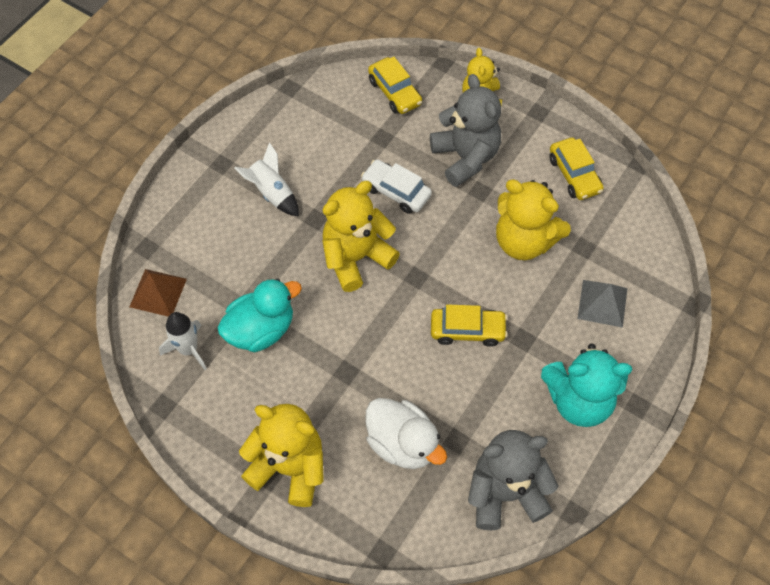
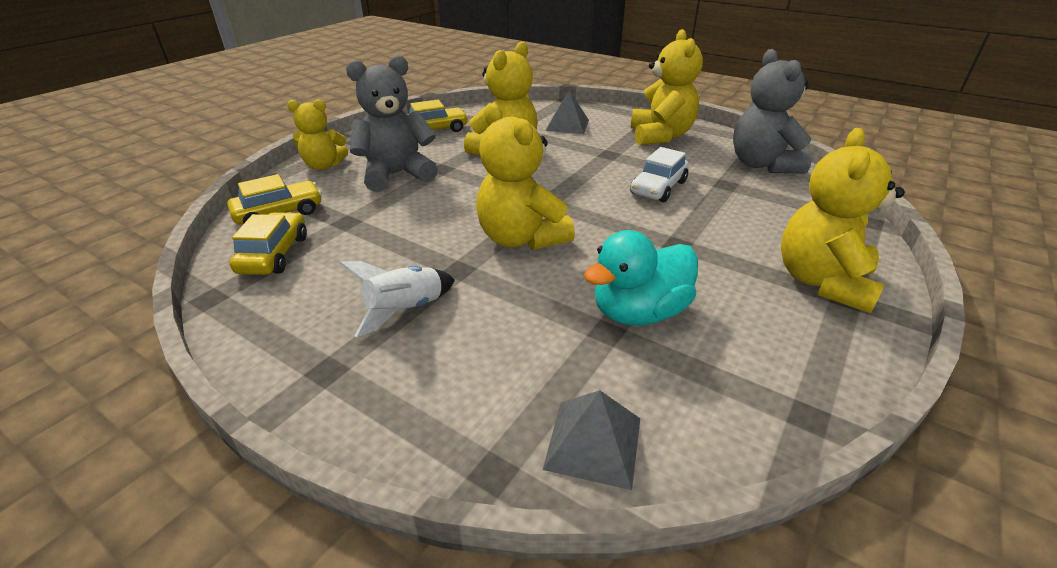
camera: 90 degrees left, 25 degrees down
(158, 292) = (593, 443): brown pyramid -> grey pyramid
(188, 349) = (694, 390): white rocket -> none
(261, 330) = (639, 312): turquoise duck -> turquoise duck turned 90 degrees counterclockwise
(396, 191) = (430, 213): white car -> white car (658, 188)
(402, 443) = (745, 210): white duck -> none
(467, 330) = (606, 177): yellow car -> yellow car (274, 254)
(578, 400) = (660, 136): turquoise teddy bear -> yellow teddy bear

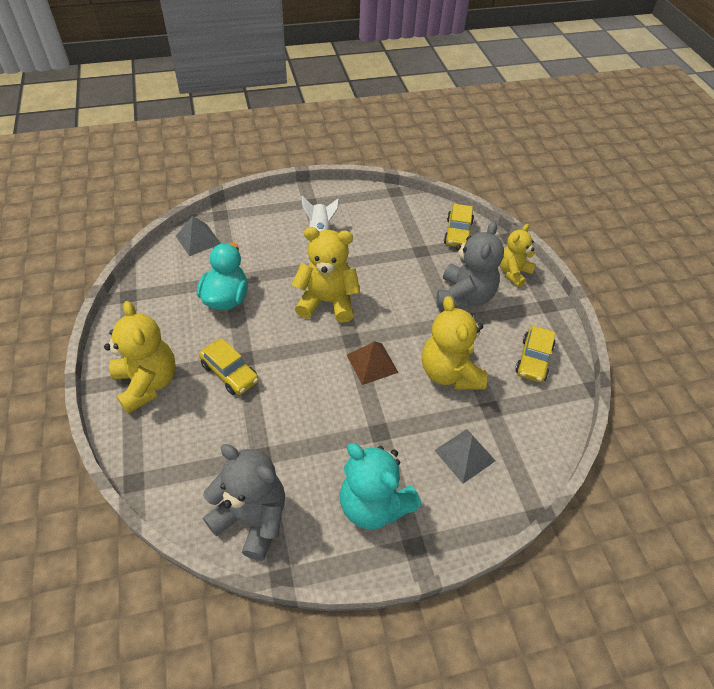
camera: 130 degrees right, 15 degrees up
(274, 254) = (413, 218): yellow car -> yellow car (230, 373)
(554, 182) = (372, 363): none -> brown pyramid
(658, 188) = (302, 410): white car -> none
(660, 136) = (374, 504): yellow teddy bear -> turquoise teddy bear

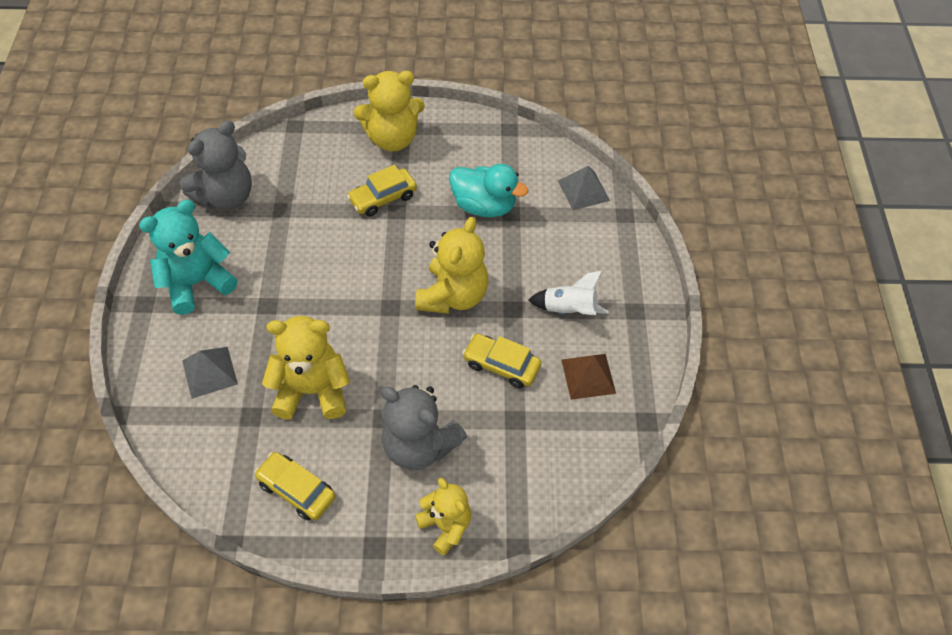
camera: 105 degrees right, 5 degrees up
(372, 363) = (352, 319): brown pyramid -> brown pyramid (588, 376)
(458, 233) = (541, 479): yellow car -> yellow car (501, 365)

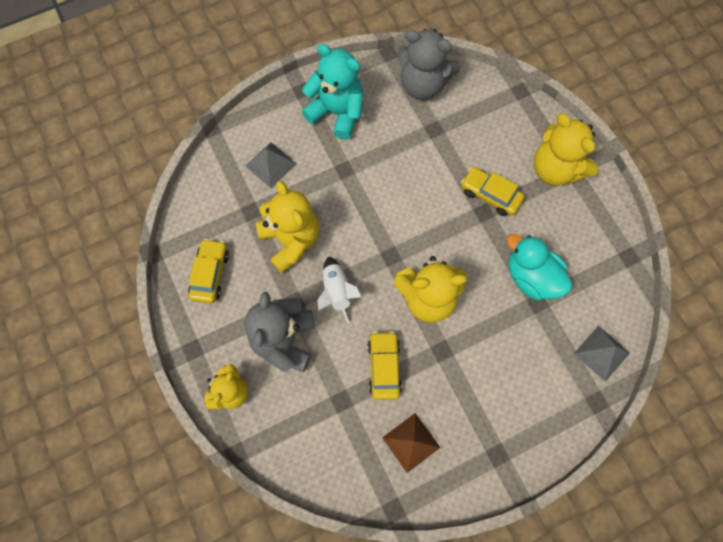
camera: 65 degrees right, 15 degrees up
(484, 206) = (531, 277): turquoise duck -> turquoise duck turned 135 degrees clockwise
(569, 310) = (466, 397): white rocket -> white rocket (336, 291)

